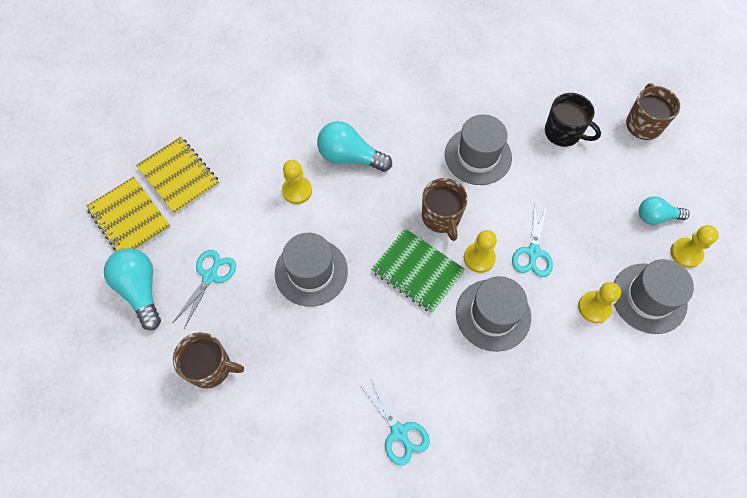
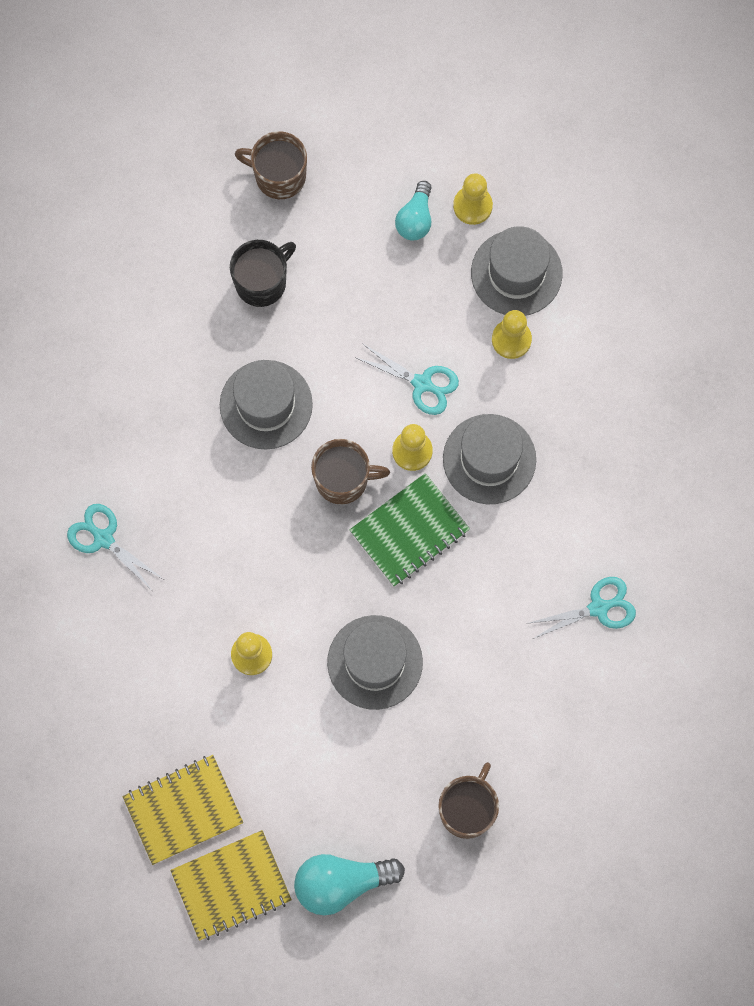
camera: 75 degrees left, 10 degrees up
(210, 276) = (346, 791): turquoise scissors -> turquoise scissors (104, 539)
(350, 157) = (219, 572): turquoise light bulb -> none

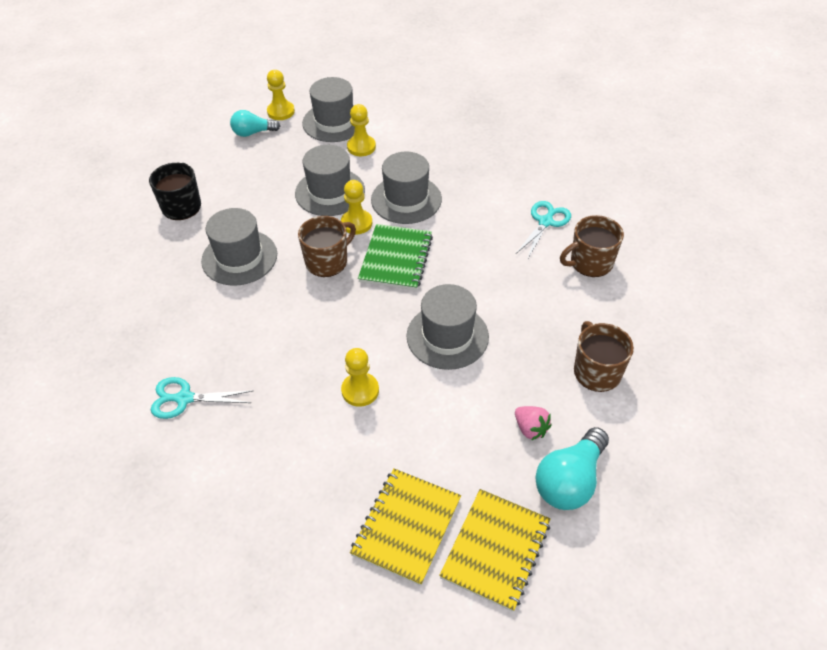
camera: 40 degrees left, 25 degrees down
(279, 176) = (150, 159): brown mug -> brown mug (590, 262)
(356, 813) = (530, 429): none -> pink strawberry
(415, 219) = (253, 133): turquoise light bulb -> turquoise light bulb turned 105 degrees clockwise
(422, 383) = (330, 192): turquoise scissors -> grey hat

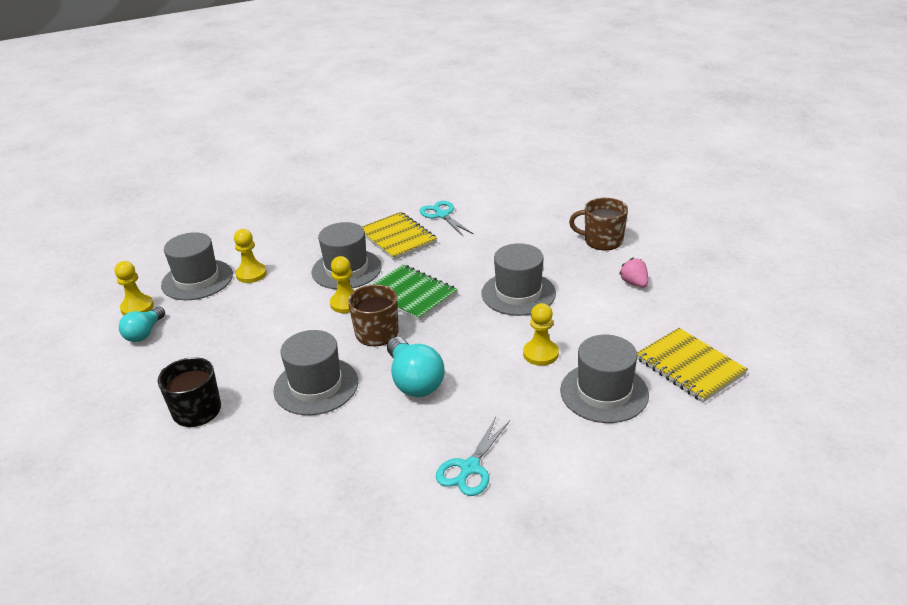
camera: 60 degrees left, 15 degrees down
(330, 192) = (289, 307): grey hat -> grey hat (604, 392)
(495, 550) = (730, 330): yellow notebook -> yellow notebook (397, 238)
(530, 429) = (634, 283): pink strawberry -> pink strawberry turned 105 degrees counterclockwise
(570, 481) = (688, 281): turquoise light bulb -> turquoise light bulb (414, 381)
(590, 262) = (500, 210): brown mug -> none

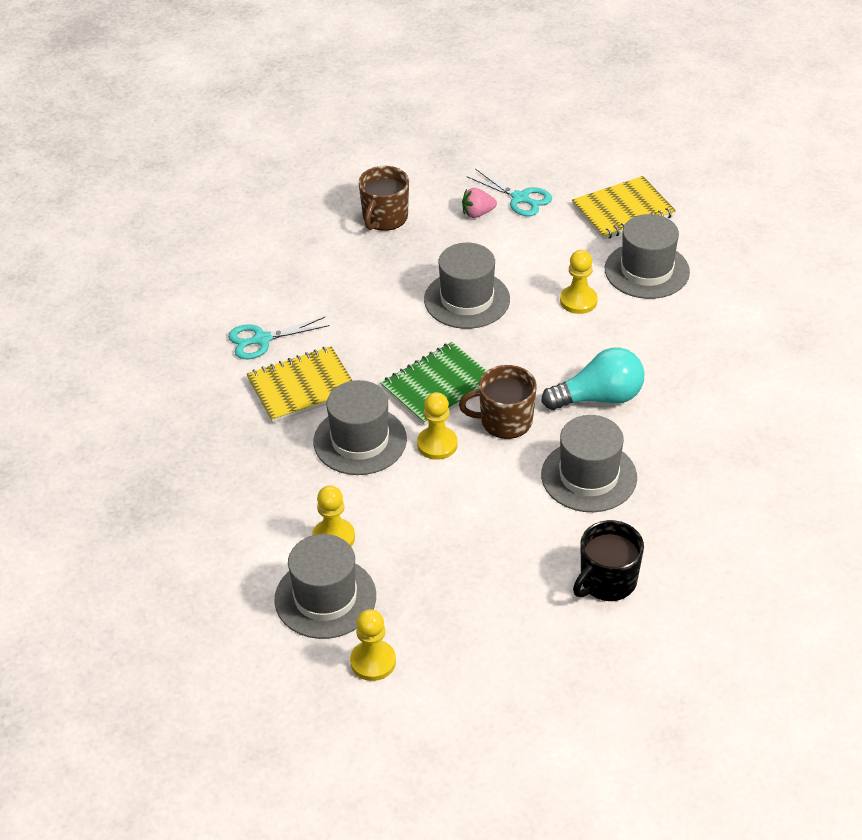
camera: 80 degrees left, 10 degrees up
(144, 333) = (439, 646): turquoise light bulb -> none
(470, 468) = (731, 372): turquoise scissors -> turquoise scissors (520, 198)

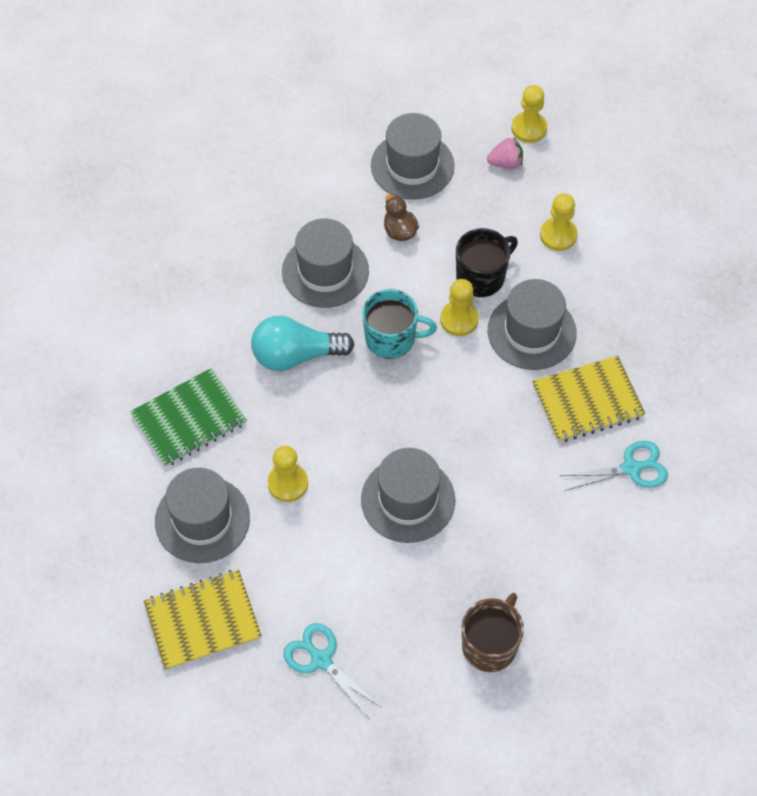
camera: 175 degrees left, 15 degrees up
(325, 598) = (566, 183): grey hat -> grey hat (412, 166)
(438, 386) = (451, 387): green notebook -> green notebook (189, 419)
(477, 213) = (377, 638): pink strawberry -> pink strawberry (505, 163)
(505, 421) = (391, 338): brown mug -> turquoise mug
(515, 525) = (399, 231): none -> brown duck
(607, 581) = (332, 173): black mug -> black mug (481, 277)

